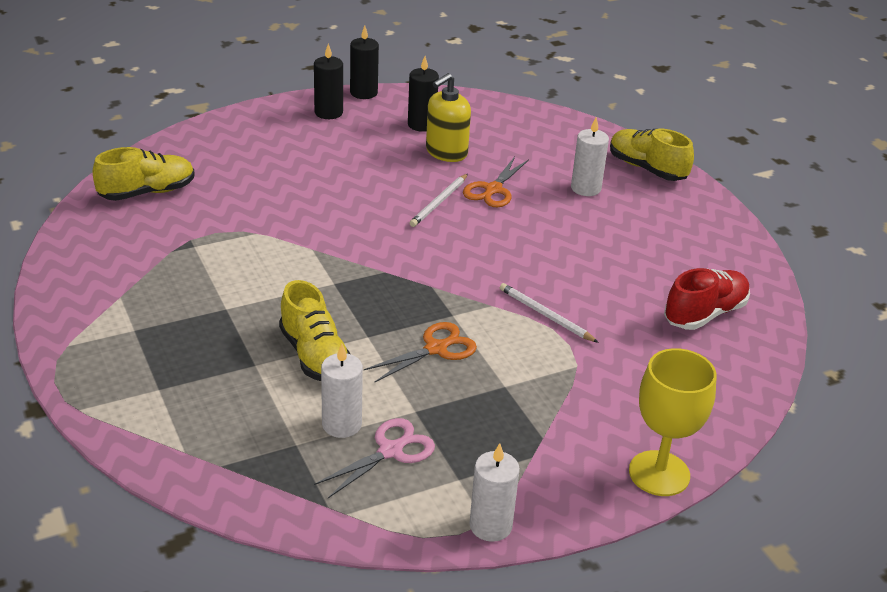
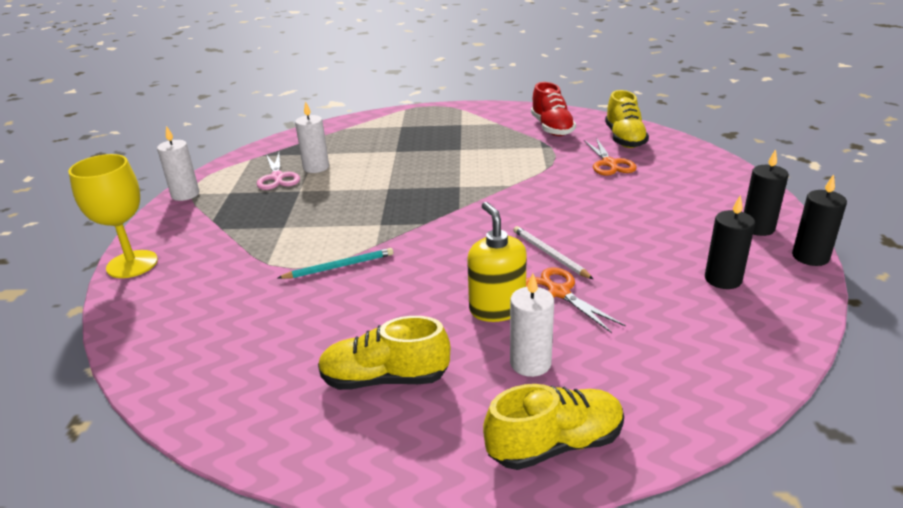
camera: 120 degrees right, 5 degrees down
(314, 356) = (386, 169): yellow shoe -> yellow shoe (385, 379)
(436, 348) = (349, 210): orange scissors -> orange scissors (609, 164)
(446, 152) = (651, 281): yellow soap dispenser -> yellow soap dispenser (497, 308)
(546, 315) = (339, 266): white pencil -> turquoise pencil
(705, 314) = (247, 364): red shoe -> red shoe (551, 128)

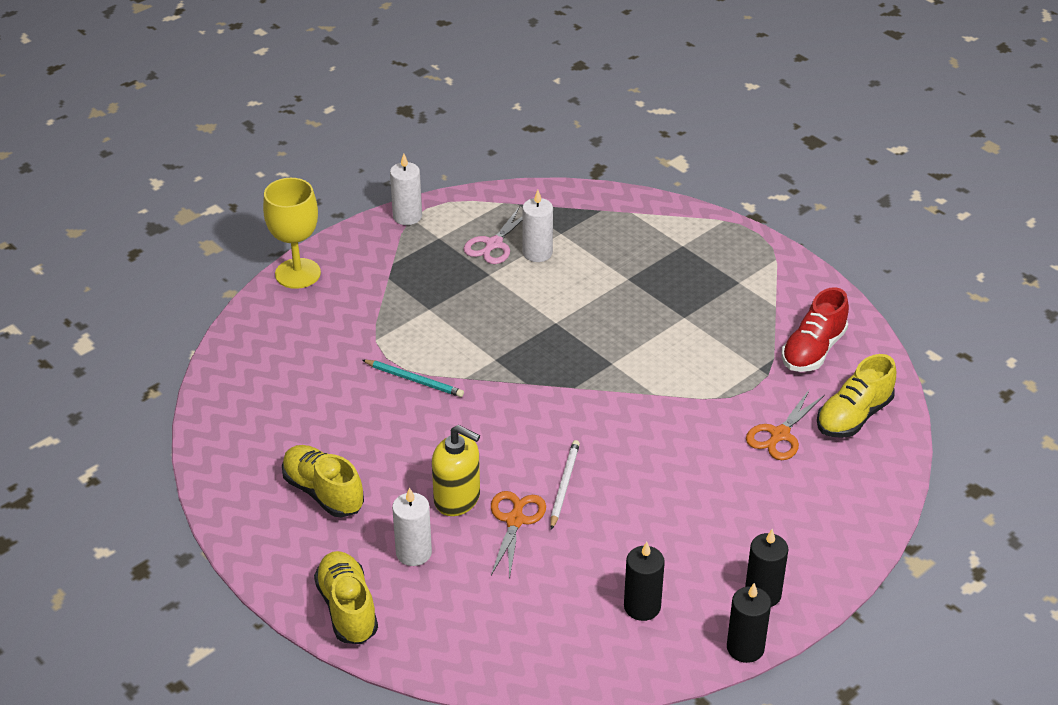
camera: 45 degrees right, 10 degrees up
(497, 308) = (457, 499): yellow soap dispenser -> yellow soap dispenser turned 90 degrees clockwise
(555, 444) = (347, 609): yellow shoe -> yellow shoe turned 135 degrees counterclockwise

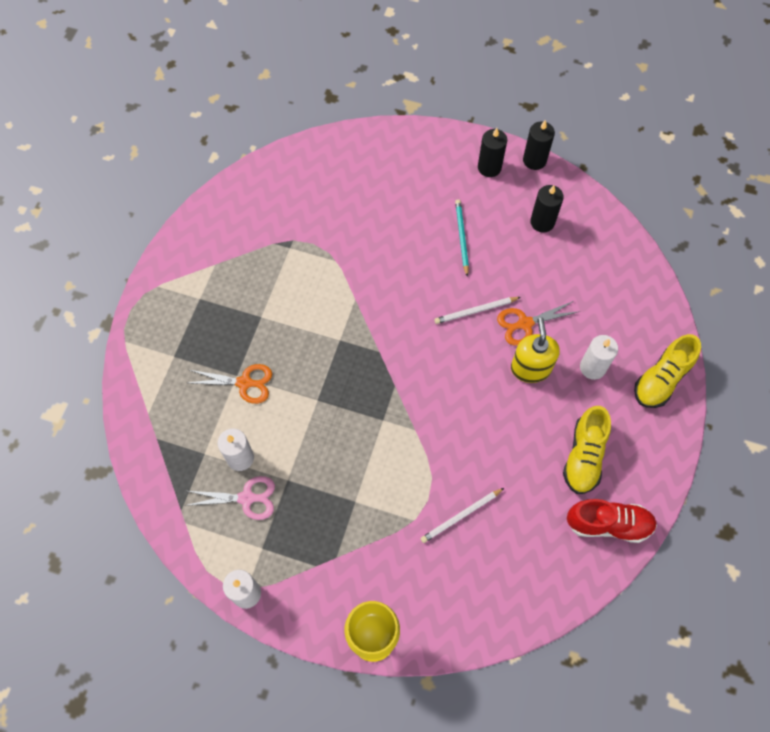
camera: 120 degrees left, 25 degrees up
(349, 373) = (461, 516): none -> white pencil
(414, 380) = (439, 464): turquoise pencil -> turquoise pencil (461, 237)
(779, 435) = (349, 210): orange scissors -> orange scissors (245, 383)
(813, 350) = (251, 223): red shoe -> red shoe (608, 524)
(853, 416) = (305, 177): yellow shoe -> none

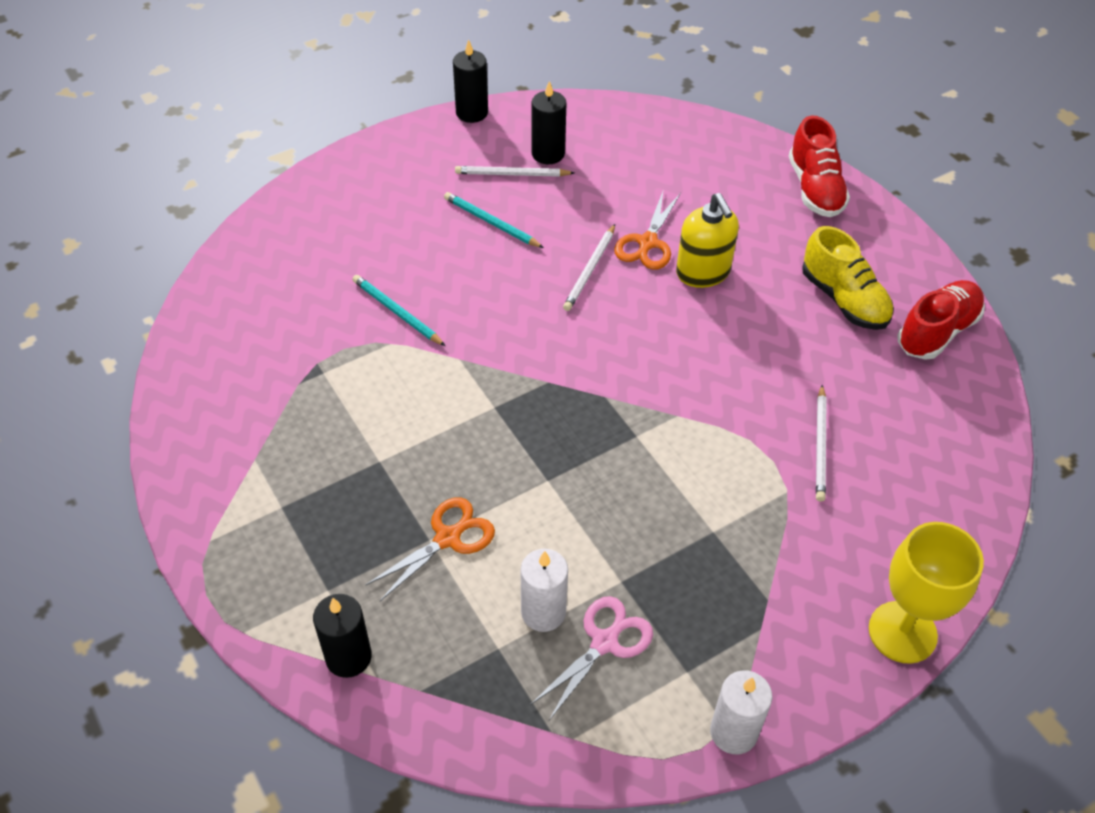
camera: 50 degrees left, 15 degrees down
(357, 246) = (397, 312): none -> turquoise pencil
(489, 167) = (437, 148): black candle -> black candle (348, 657)
(508, 218) = (512, 174): none -> white pencil
(530, 368) = (703, 272): yellow soap dispenser -> yellow soap dispenser turned 150 degrees counterclockwise
(592, 367) = (751, 227): white candle -> none
(661, 379) = (815, 188): yellow shoe -> red shoe

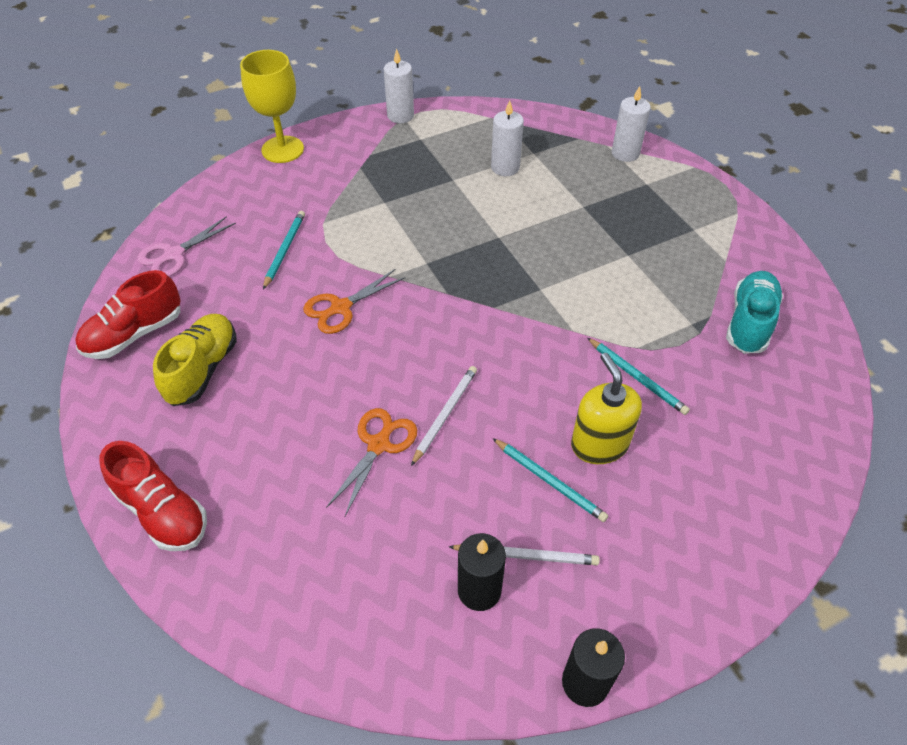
camera: 175 degrees left, 0 degrees up
(256, 377) = (749, 323): none -> turquoise shoe
(348, 657) = (625, 153): black candle -> white candle
(448, 538) = (570, 207): orange scissors -> orange scissors (340, 308)
(605, 642) = (467, 153): pink scissors -> pink scissors (173, 255)
(703, 272) = (330, 406): yellow soap dispenser -> yellow soap dispenser (599, 444)
(815, 188) = (162, 511): red shoe -> red shoe turned 135 degrees clockwise
(820, 445) = (284, 250): white pencil -> turquoise pencil
(844, 299) = (203, 369): yellow shoe -> yellow shoe turned 45 degrees clockwise

